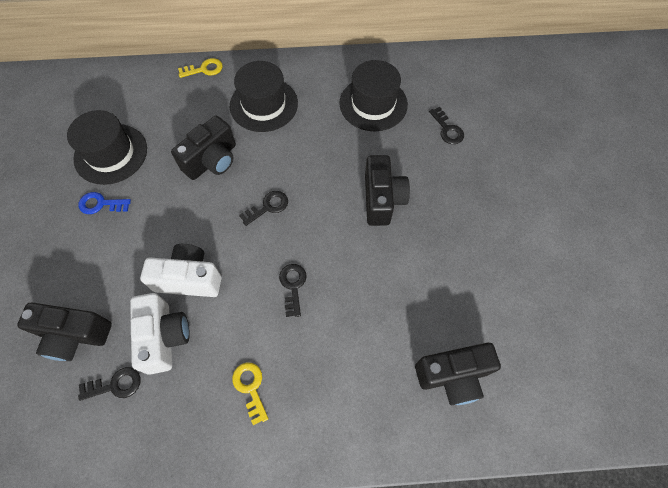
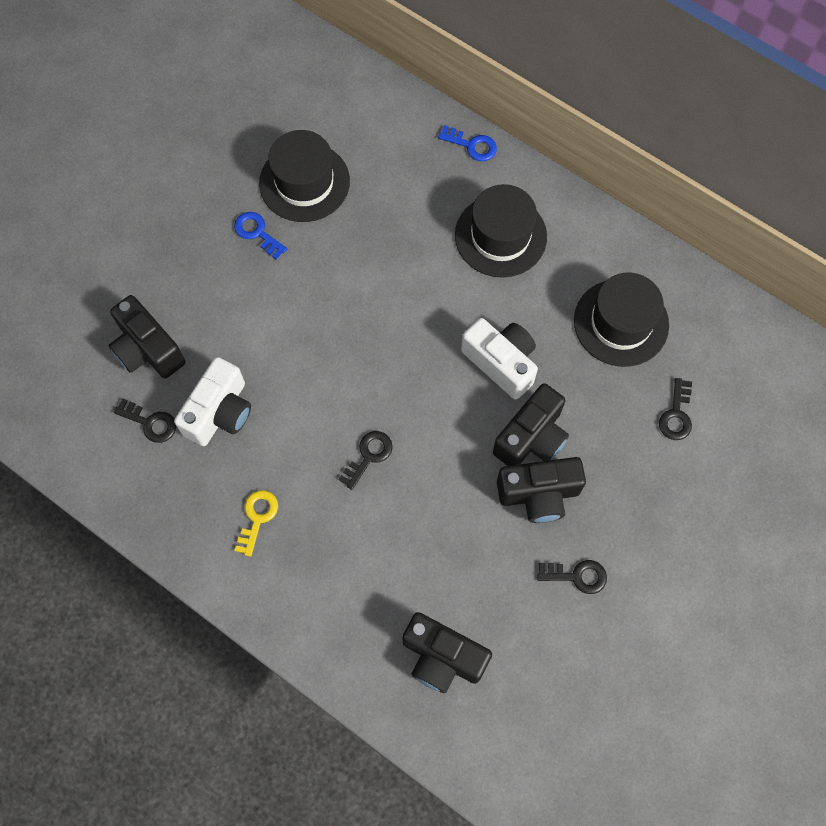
camera: 40 degrees right, 5 degrees up
(189, 278) = (281, 373): white camera -> white camera (501, 363)
(204, 69) = (472, 145): yellow key -> blue key
(212, 160) = (396, 264): black camera -> black camera (539, 494)
(268, 207) = (411, 357): black key -> black key (577, 576)

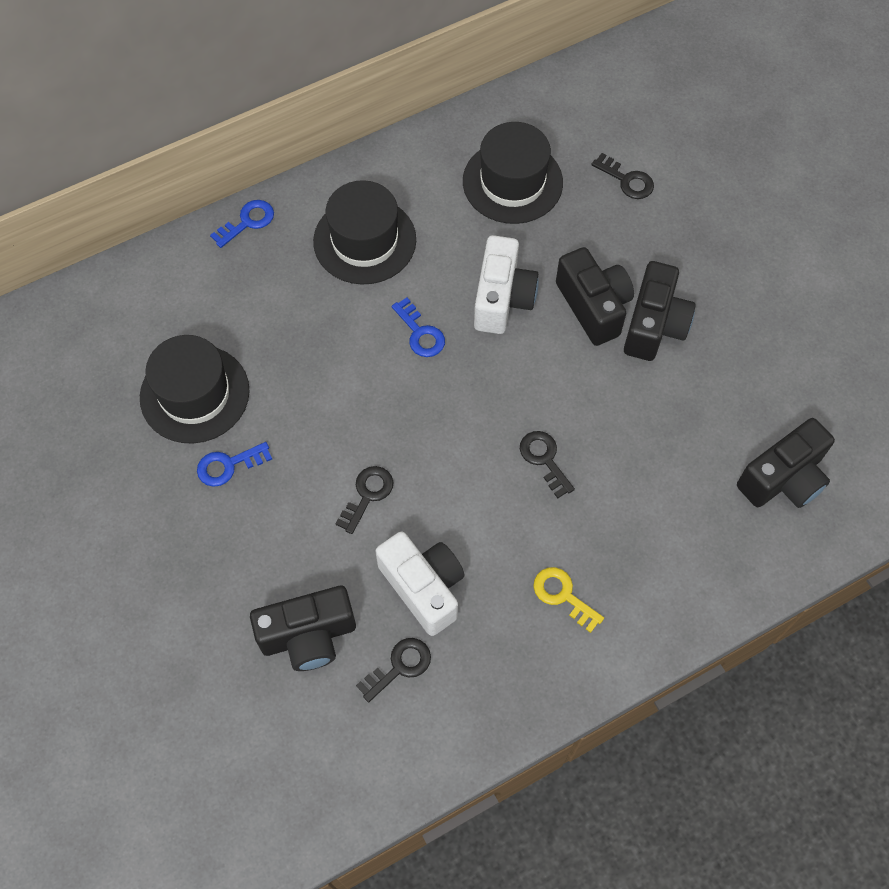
camera: 65 degrees left, 5 degrees down
(436, 315) = (420, 333): none -> blue key
(501, 363) = (502, 298): white camera -> white camera turned 120 degrees clockwise
(577, 576) = (749, 329): black key -> black key (367, 495)

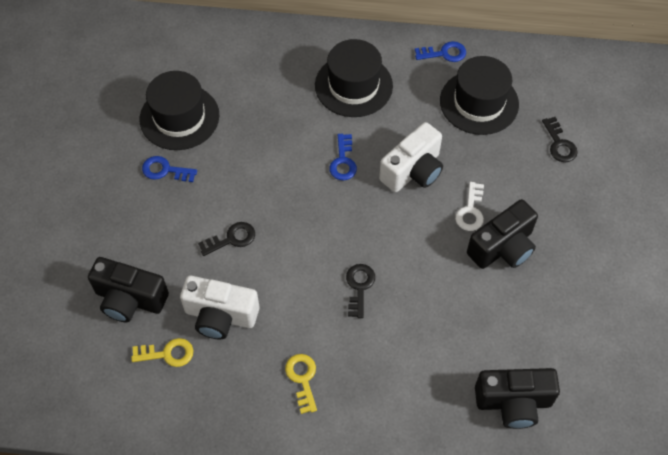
camera: 35 degrees right, 5 degrees down
(248, 222) = (291, 35): blue key -> blue key (444, 53)
(399, 666) = (167, 353): black key -> yellow key
(424, 587) = (220, 316): white camera -> white camera turned 105 degrees clockwise
(593, 306) = (470, 211): black camera -> white key

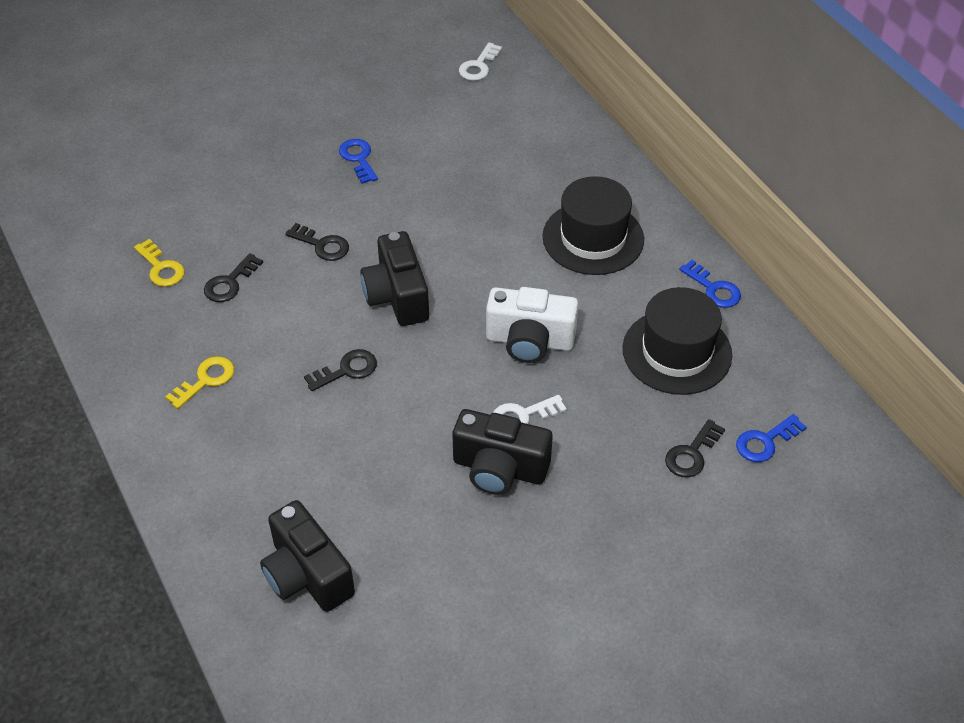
camera: 55 degrees right, 10 degrees down
(130, 299) = (198, 212): black camera -> black camera (397, 296)
(137, 49) = (478, 66): none -> white key
(179, 117) = (428, 135): black hat -> none
(220, 316) = (229, 283): white camera -> black key
(343, 161) = (488, 279): blue key -> blue key (765, 441)

